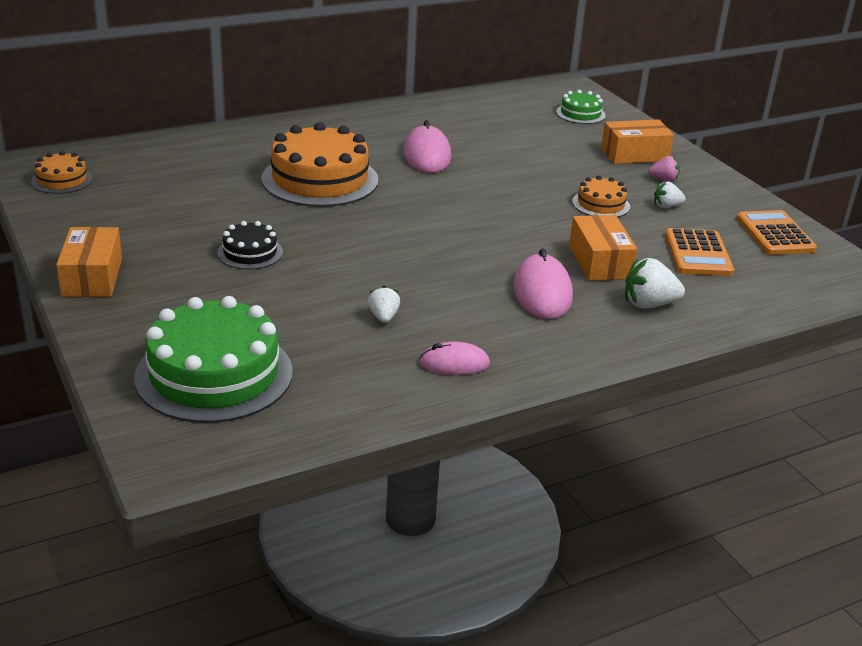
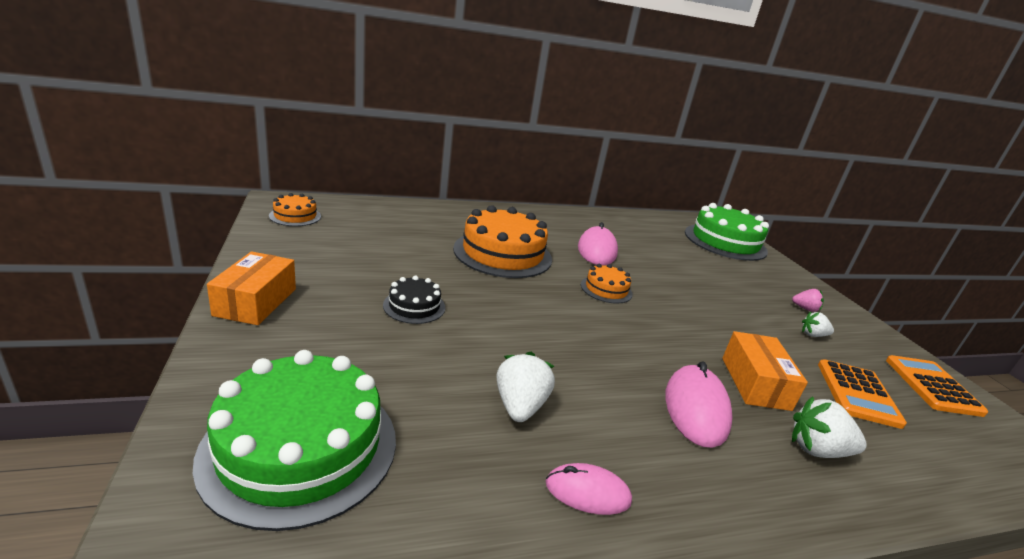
camera: 10 degrees right, 5 degrees down
(383, 317) = (520, 406): white strawberry -> white strawberry, size x1.62
(580, 114) = (725, 242): green cake -> green cake, size x2.03
(601, 204) = (749, 321): orange cake -> orange cake (606, 289)
(634, 154) = (774, 282): orange box -> none

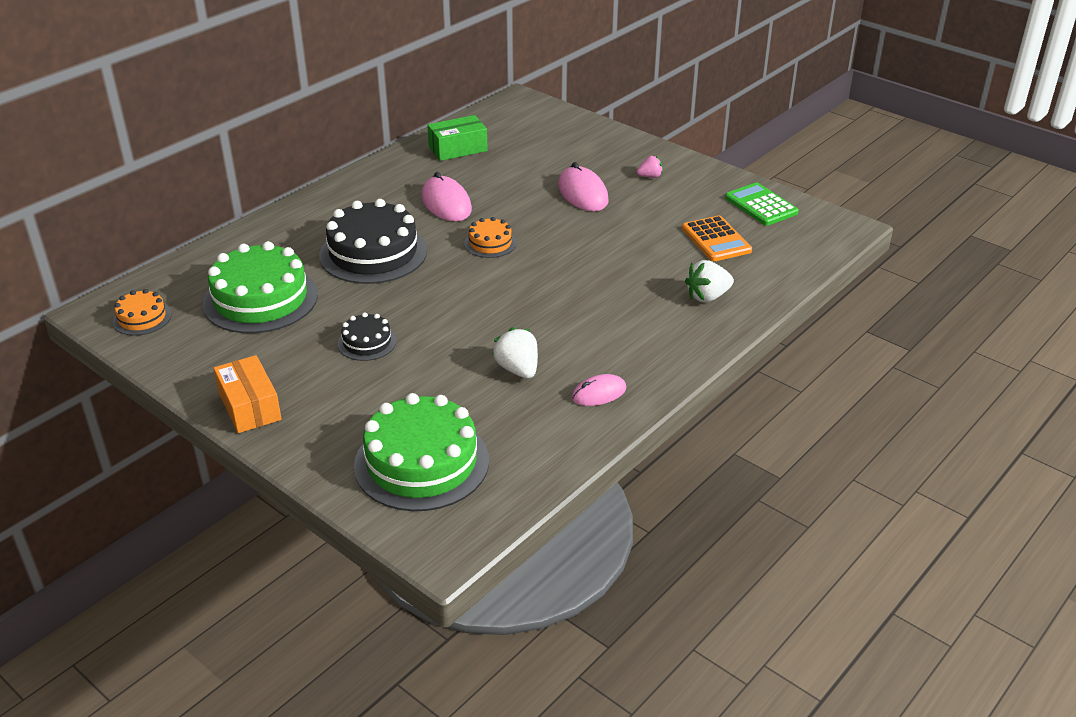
camera: 30 degrees left, 10 degrees up
(502, 253) = (373, 253): orange cake -> black cake
(640, 227) = (458, 149): none -> green box
(696, 408) = (623, 309): pink mouse -> pink mouse (582, 193)
(725, 242) = (545, 127): green cake -> green cake (260, 299)
(755, 383) = (649, 269): orange box -> none
(813, 335) = (667, 202): white strawberry -> none
(932, 386) = (761, 205): orange calculator -> green calculator

